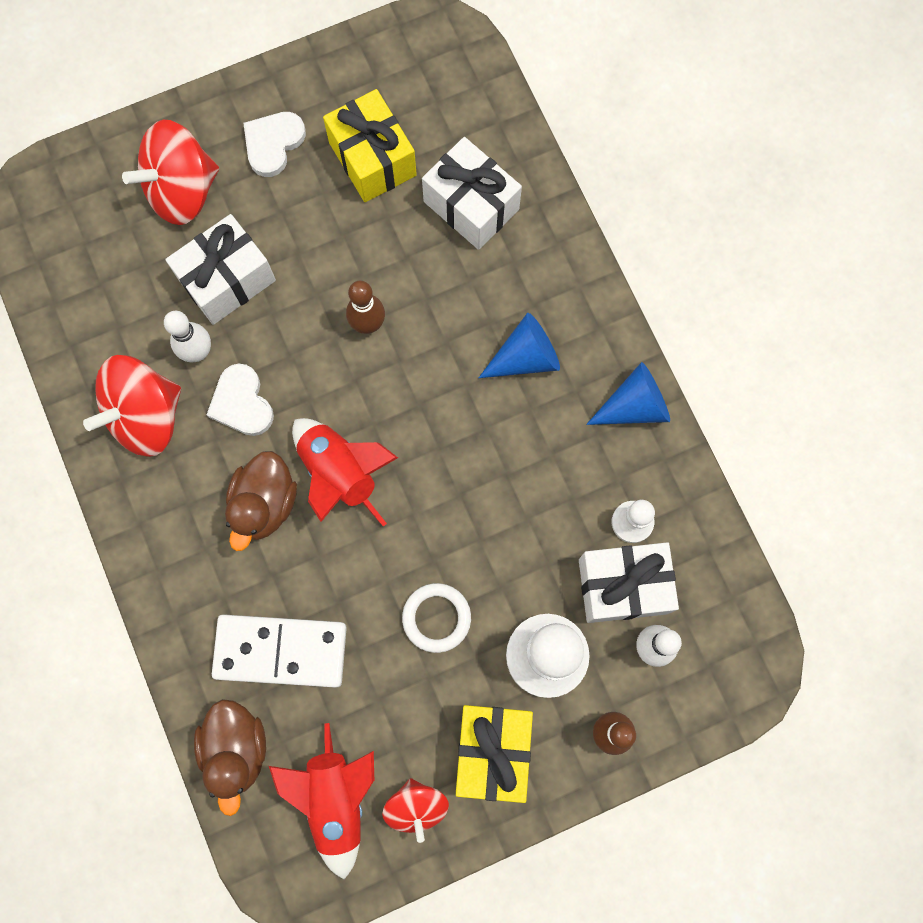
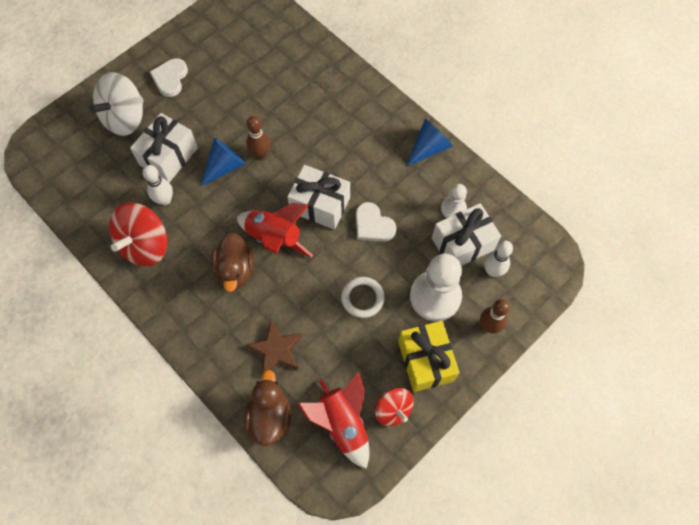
camera: 20 degrees left, 10 degrees down
(182, 191) = (125, 118): red spinning top -> white spinning top
(236, 749) = (270, 416): brown duck -> brown duck turned 150 degrees counterclockwise
(242, 403) = (201, 219): white heart -> white heart (373, 225)
(280, 651) = (276, 349): white domino -> brown star
(372, 159) = (230, 69): yellow gift -> none
(471, 205) = (296, 76): white gift -> white gift (320, 205)
(525, 357) = (357, 143): blue cone -> blue cone (224, 166)

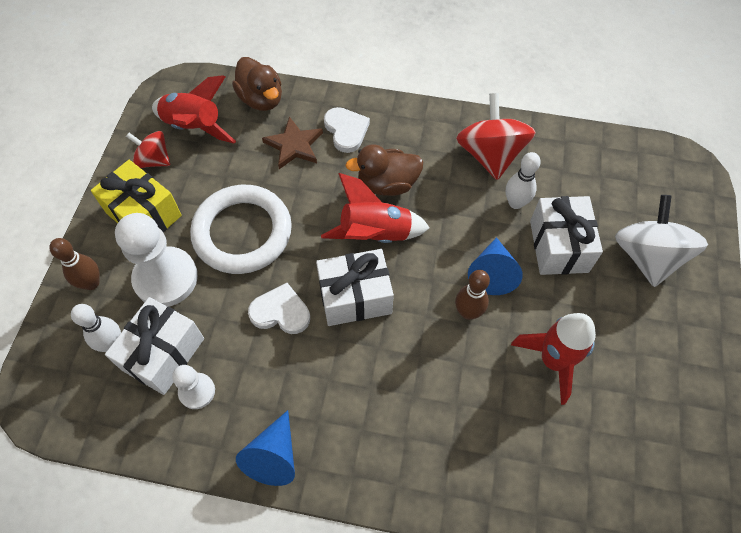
camera: 145 degrees right, 5 degrees down
(170, 78) = (656, 335): white heart -> white heart (346, 130)
(235, 270) = (387, 184): brown duck -> brown duck turned 60 degrees counterclockwise
(239, 101) = (553, 361): none -> red rocket
(362, 298) = (242, 232): white ring -> white ring, size x1.95

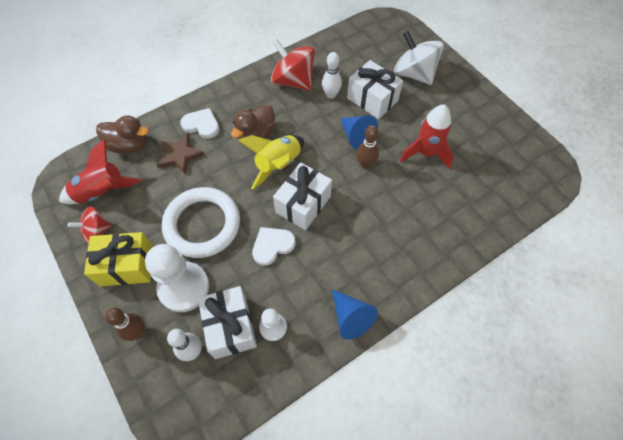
camera: 45 degrees left, 0 degrees up
(375, 234) = (278, 165): red rocket -> yellow rocket

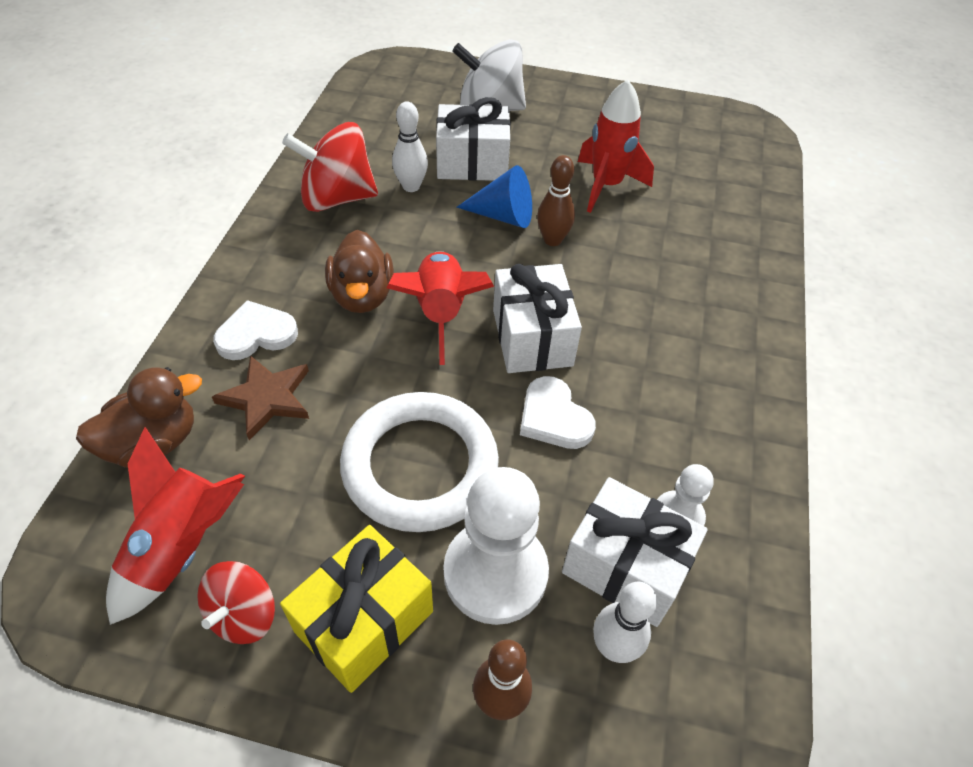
camera: 45 degrees left, 10 degrees down
(272, 246) = (554, 417): white heart -> white heart turned 45 degrees counterclockwise
(278, 165) = (441, 313): yellow rocket -> red rocket
(350, 317) = (749, 425): blue cone -> none

